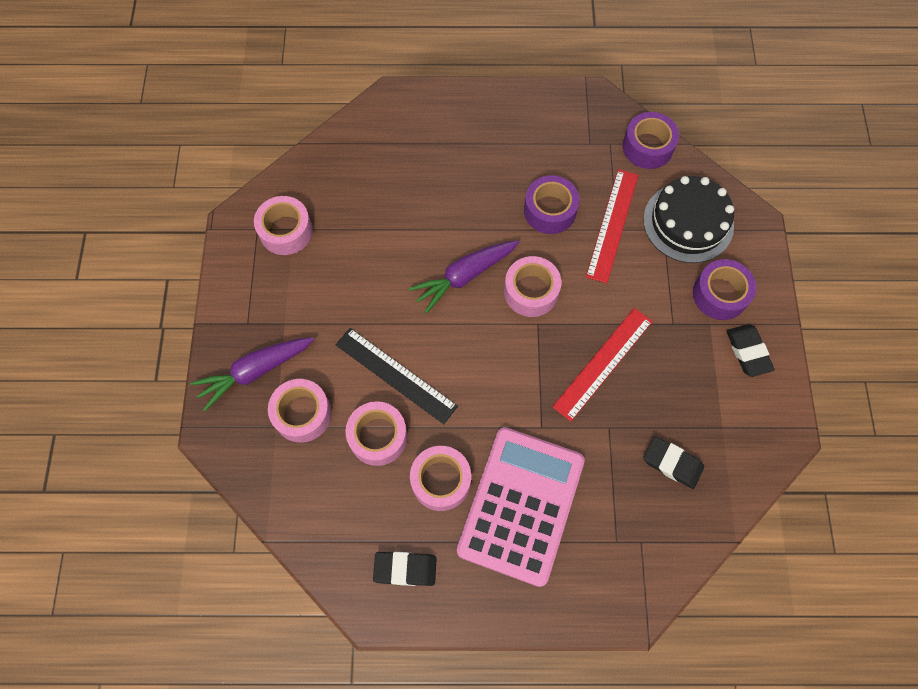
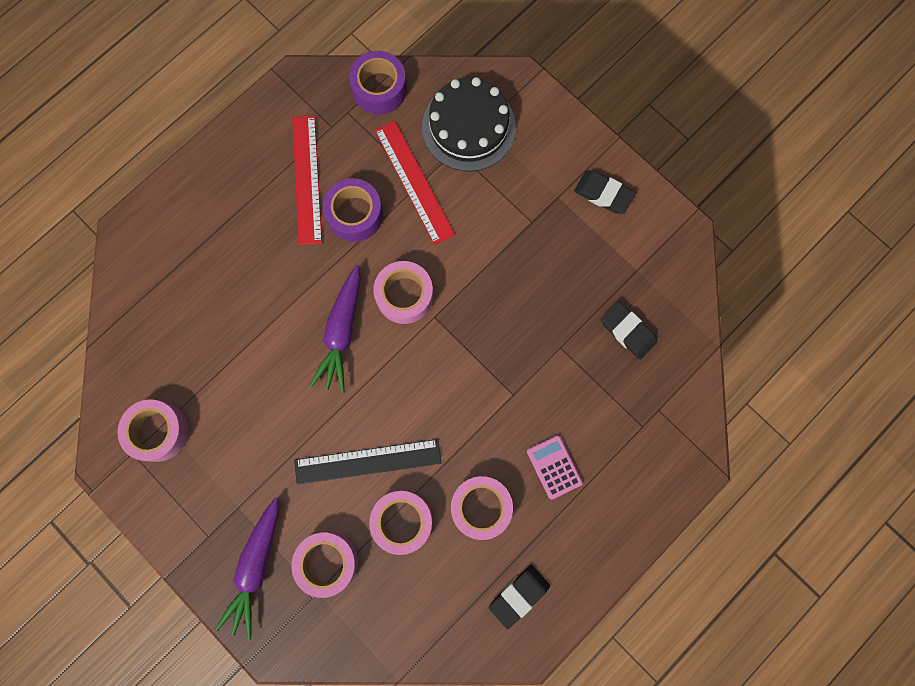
camera: 45 degrees left, 10 degrees up
(521, 505) = (554, 467): pink calculator -> pink calculator, size x0.40
(603, 363) = (511, 302): red ruler -> red ruler (307, 179)
(672, 463) = (627, 331): black eraser -> black eraser turned 60 degrees clockwise
(720, 294) = (544, 166): purple tape -> none

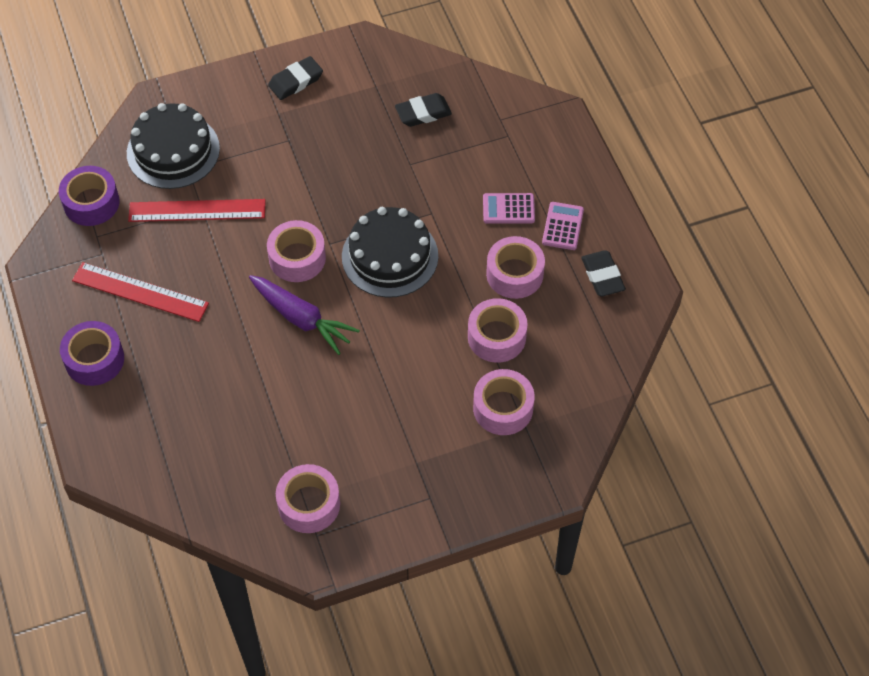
camera: 65 degrees left, 20 degrees down
(255, 567) = (478, 468): purple carrot -> none
(355, 214) = (198, 267): purple tape -> purple tape (94, 359)
(368, 461) = (430, 343): black ruler -> none
(446, 379) = (390, 256): none -> black cake
(559, 530) = (562, 226): none -> pink calculator

